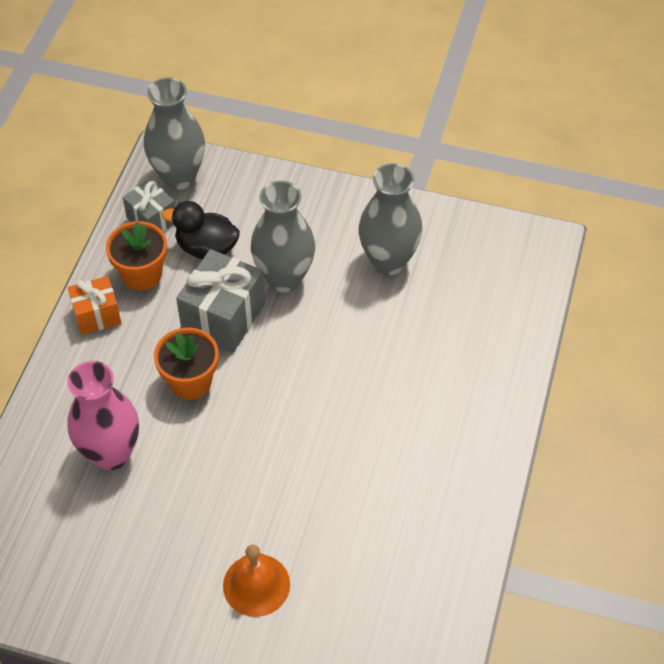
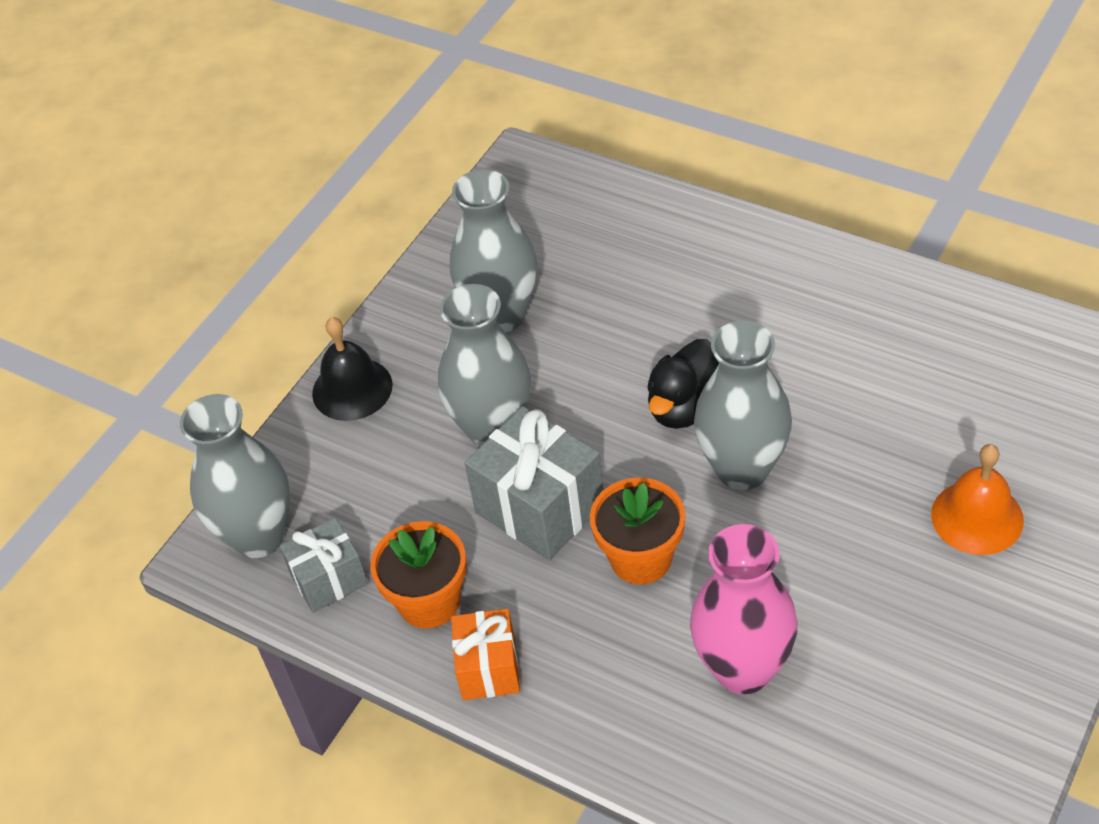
camera: 70 degrees left, 5 degrees down
(206, 248) = (408, 515): black duck -> black duck (685, 407)
(275, 429) = (742, 469): none -> grey vase
(305, 193) = (352, 389): none -> black bell

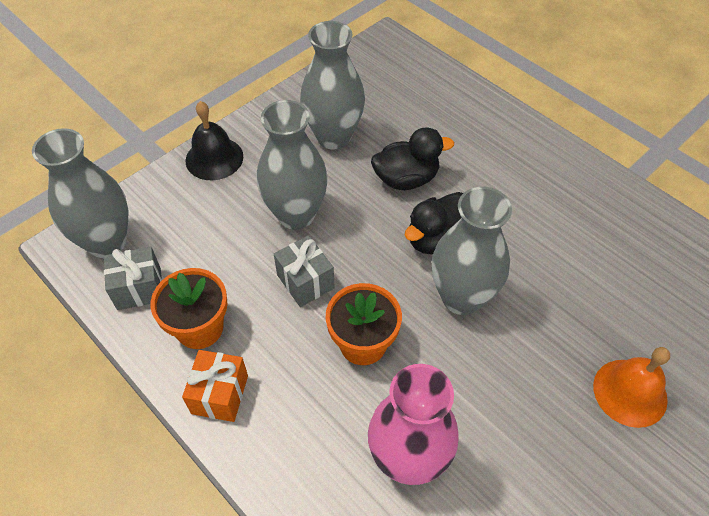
camera: 10 degrees right, 5 degrees up
(539, 508) = (305, 281): grey gift -> grey gift, size x0.61
(619, 343) = (406, 179): none -> black duck

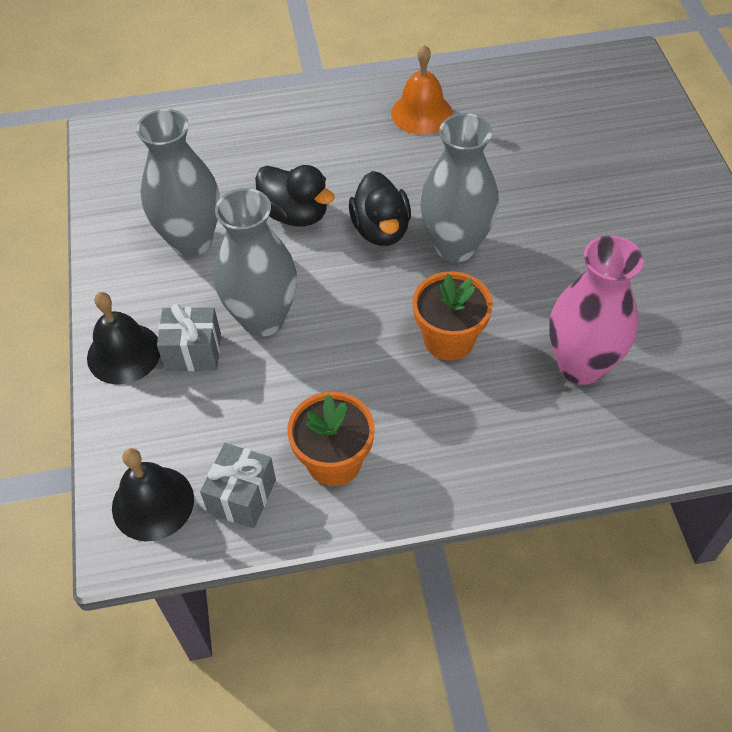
camera: 55 degrees left, 0 degrees up
(107, 242) = (153, 503): grey vase -> black bell
(220, 394) = (422, 477): orange gift -> none
(305, 281) = (348, 350): grey gift -> grey gift (193, 352)
(406, 179) = (295, 214): black duck -> black duck turned 105 degrees clockwise
(630, 392) = (616, 194): orange bell -> orange bell (421, 113)

